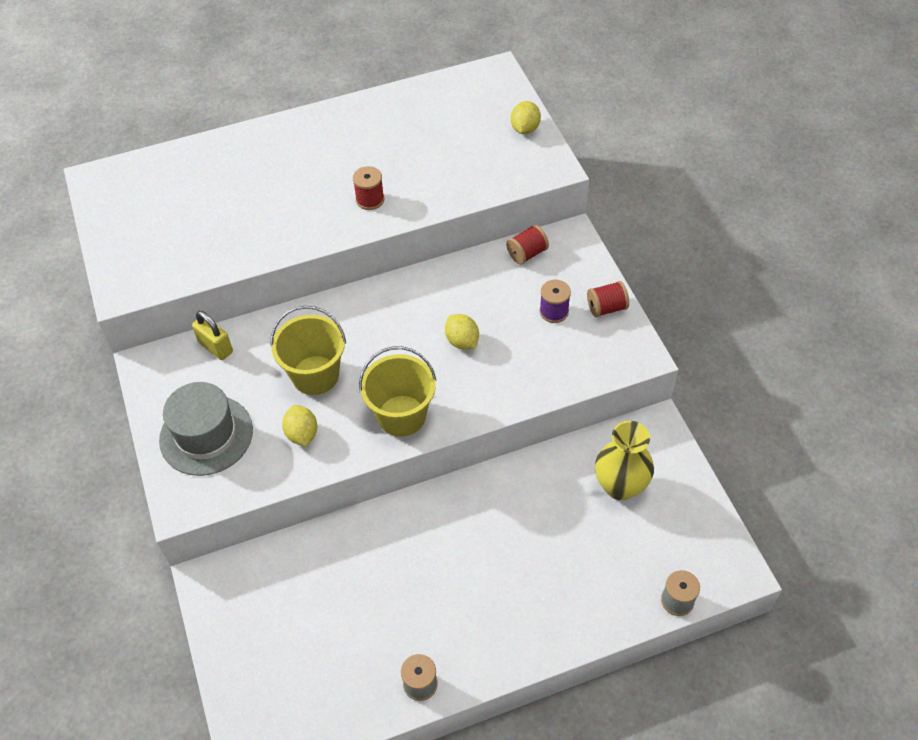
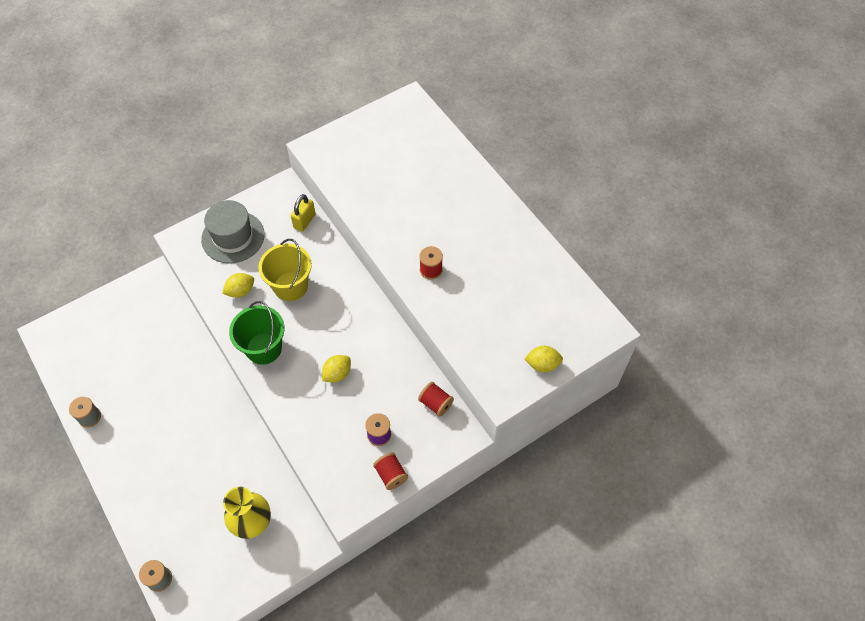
camera: 75 degrees right, 5 degrees up
(401, 416) = (264, 348): yellow bucket -> green bucket

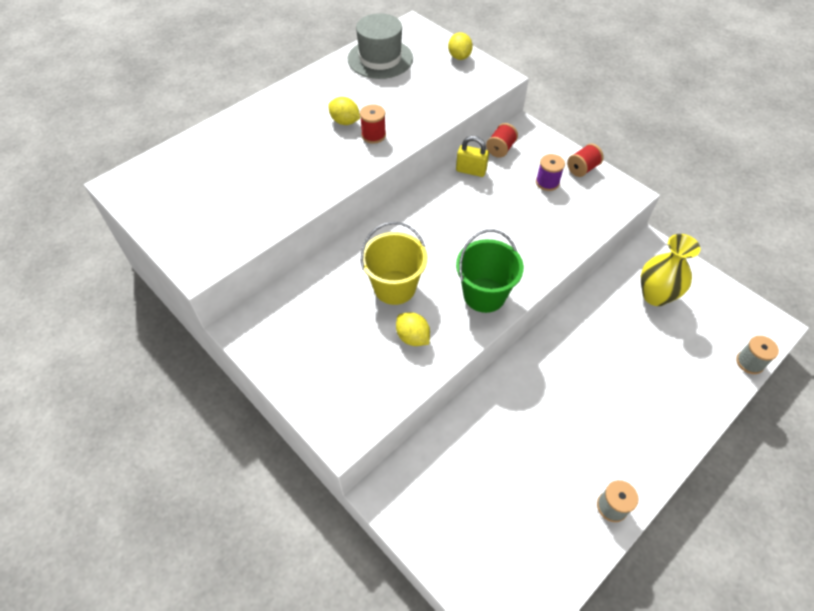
camera: 100 degrees left, 5 degrees down
(233, 237) = (330, 367): grey hat -> grey hat (380, 59)
(304, 221) = (296, 293): yellow padlock -> yellow padlock (471, 171)
(337, 374) = (494, 224): yellow lemon -> yellow lemon (345, 122)

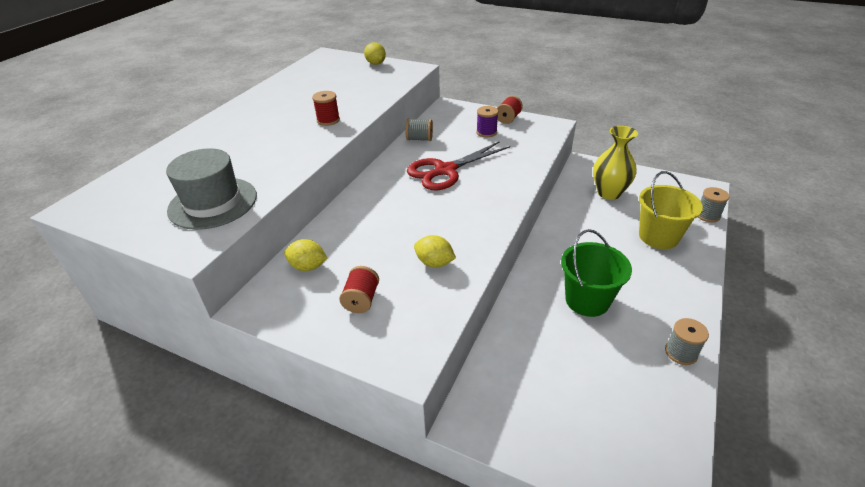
camera: 20 degrees left, 15 degrees down
(345, 122) = (297, 117): yellow lemon -> yellow lemon (308, 266)
(380, 59) = (308, 76): grey hat -> grey hat (213, 203)
(394, 287) = (397, 231): yellow bucket -> yellow bucket (658, 236)
(471, 171) = (419, 139): yellow padlock -> grey spool
(477, 224) = (445, 170): none -> red scissors
(484, 295) = (481, 215): green bucket -> green bucket (587, 300)
(500, 149) = (436, 121): red spool -> red spool (361, 300)

